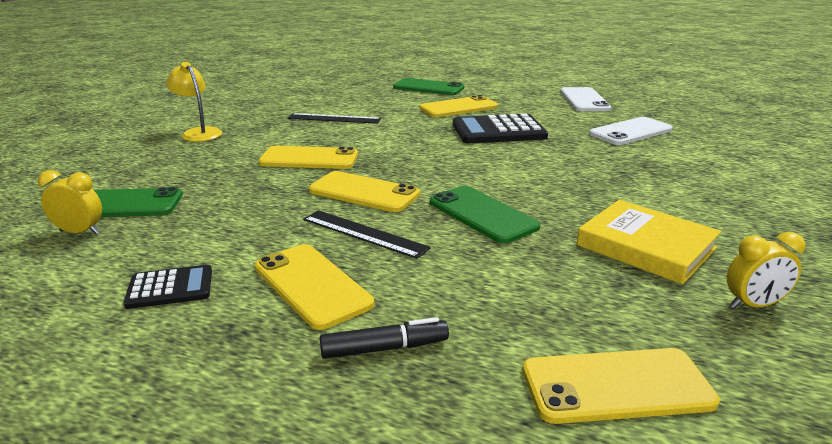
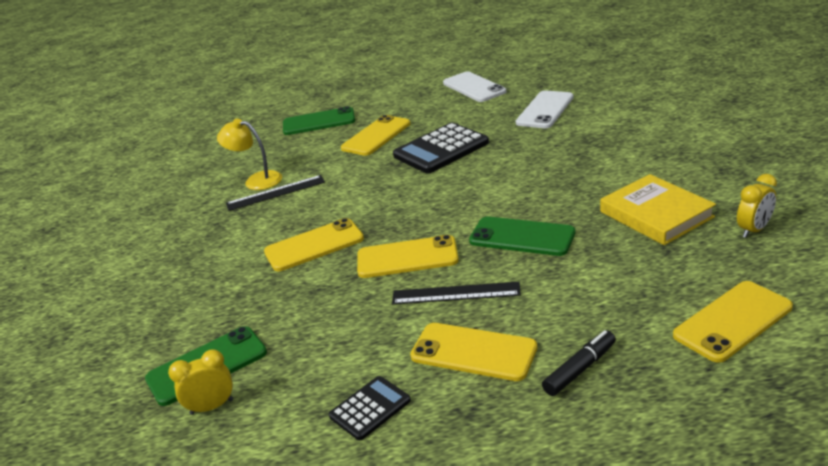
camera: 25 degrees left, 5 degrees up
(198, 133) = (160, 263): yellow lamp -> yellow lamp (256, 180)
(646, 246) = (656, 214): yellow book -> yellow book turned 45 degrees clockwise

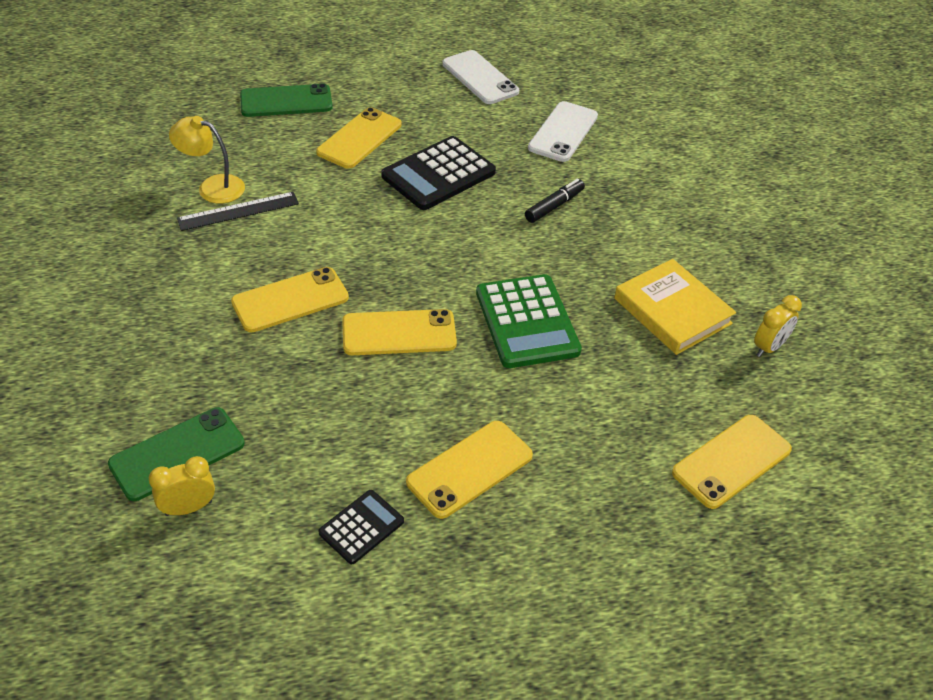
camera: 10 degrees left, 15 degrees up
(455, 293) = (452, 390): black ruler -> none
(473, 352) = (470, 469): yellow phone -> yellow phone turned 60 degrees counterclockwise
(522, 237) = (527, 322): green phone -> green calculator
(579, 369) = (577, 502): black marker -> black marker (554, 206)

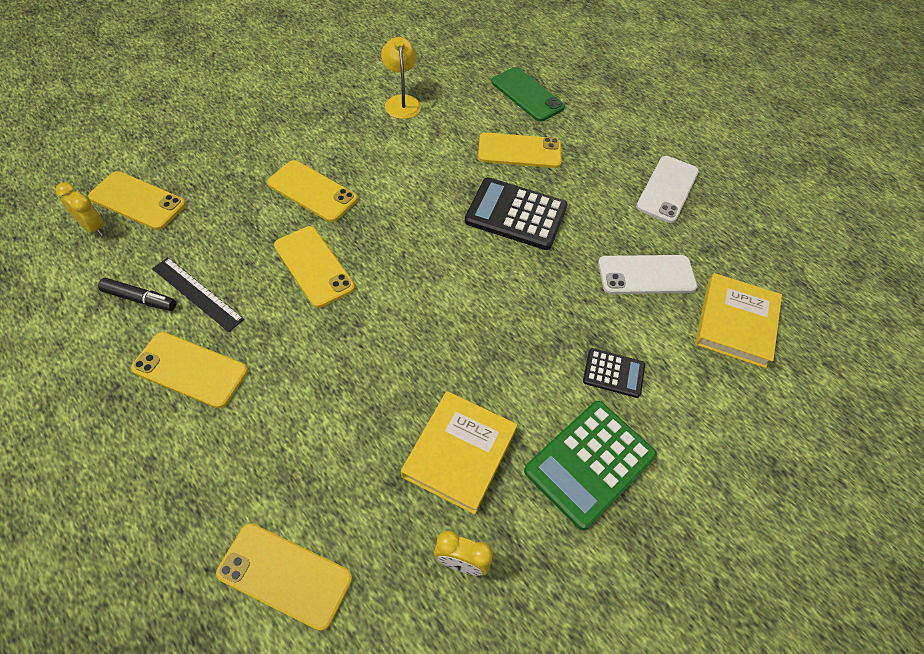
camera: 60 degrees right, 10 degrees up
(177, 454) = (138, 201): green phone -> yellow phone
(238, 211) = (386, 125): black ruler -> black ruler (197, 293)
(361, 527) = (108, 326): black calculator -> black calculator (613, 373)
(527, 322) = (376, 344): green calculator -> green calculator (590, 463)
(554, 206) = (537, 307): black marker -> black marker (140, 299)
(641, 111) = (735, 323): none -> yellow book

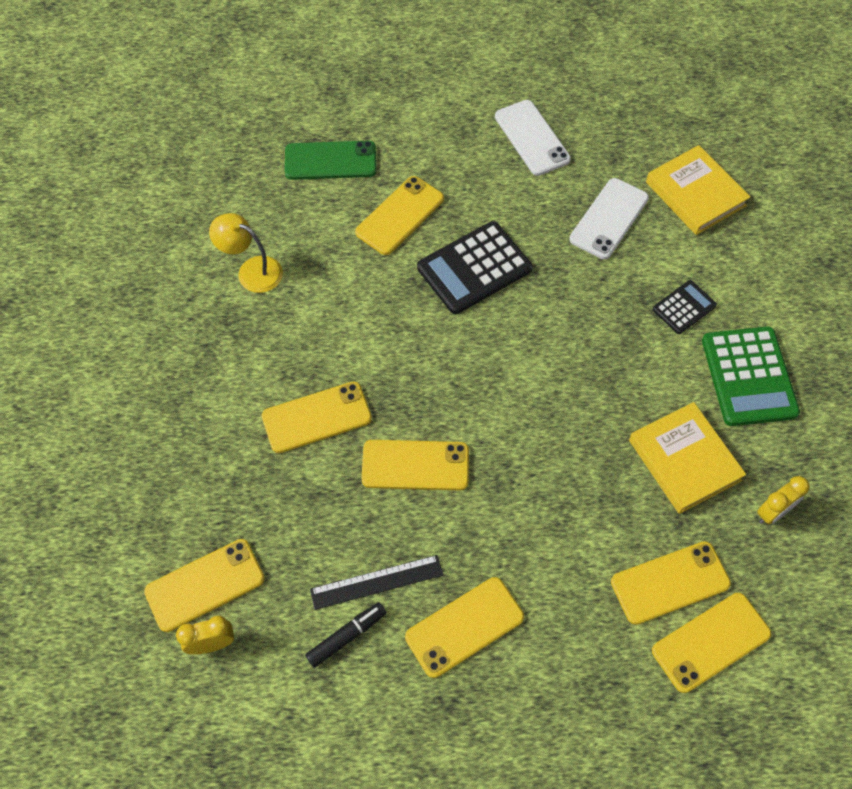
camera: 50 degrees left, 5 degrees up
(326, 506) = (670, 582): none -> yellow phone

